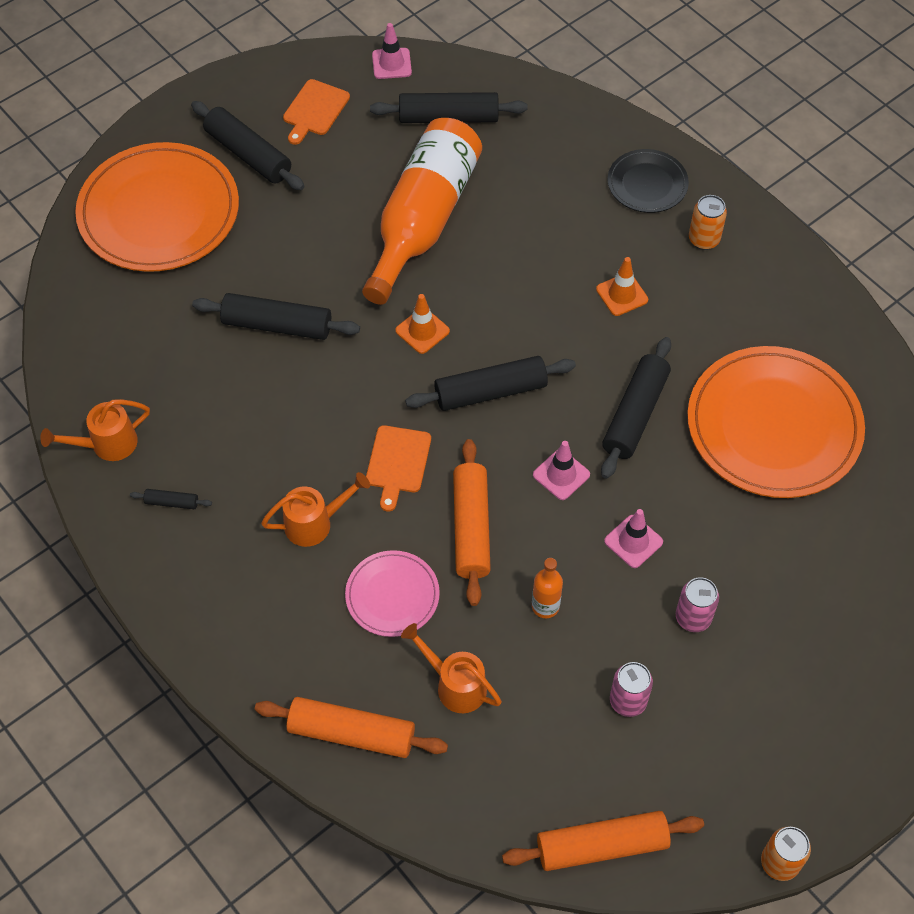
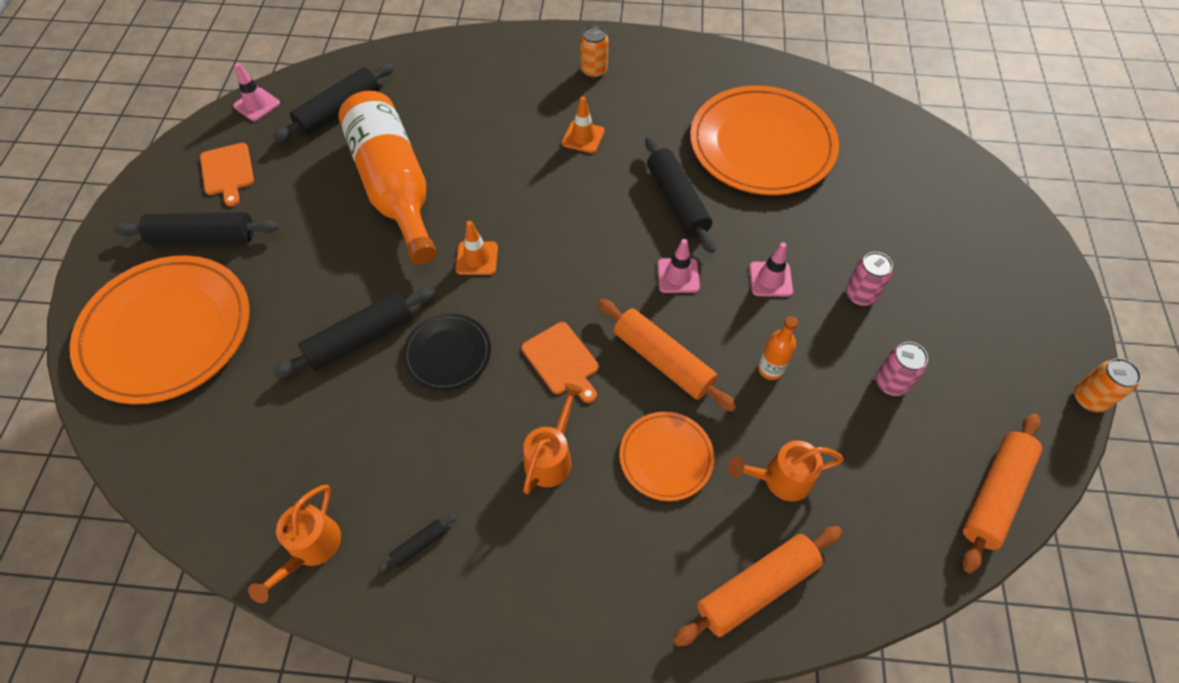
camera: 45 degrees left, 0 degrees up
(392, 595) = (666, 457): pink plate -> orange plate
(490, 392) = (570, 261): black rolling pin -> none
(647, 184) = (521, 63): black plate -> black plate (447, 353)

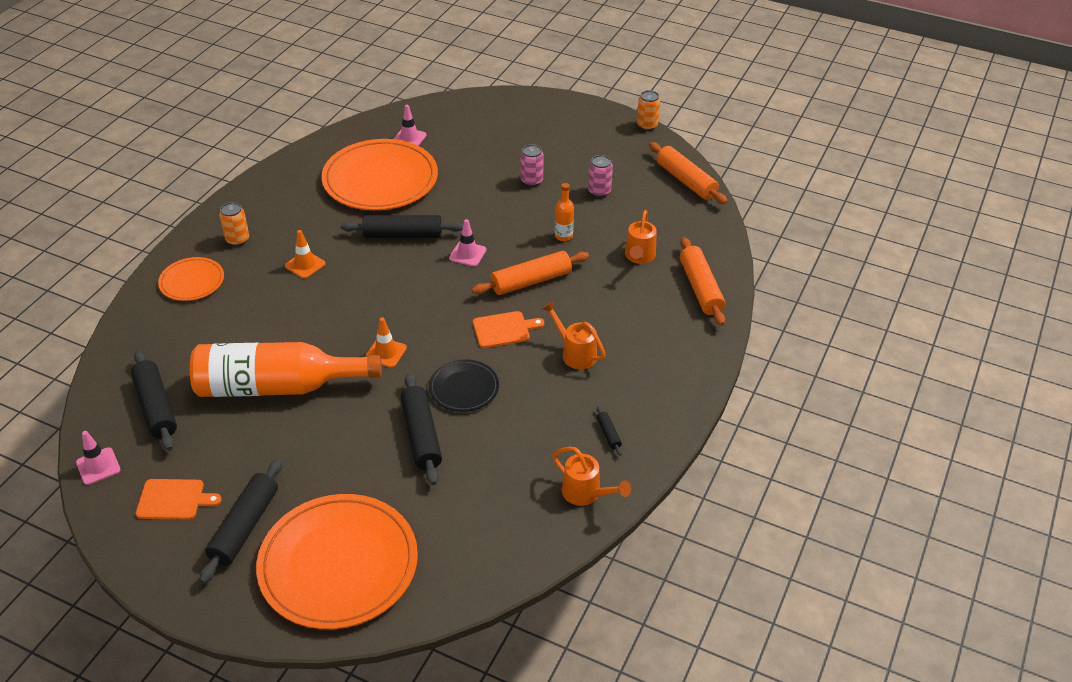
camera: 70 degrees left, 15 degrees down
(666, 457) = (601, 300): orange plate -> orange plate (192, 281)
(770, 279) = (496, 213): pink traffic cone -> pink traffic cone (409, 138)

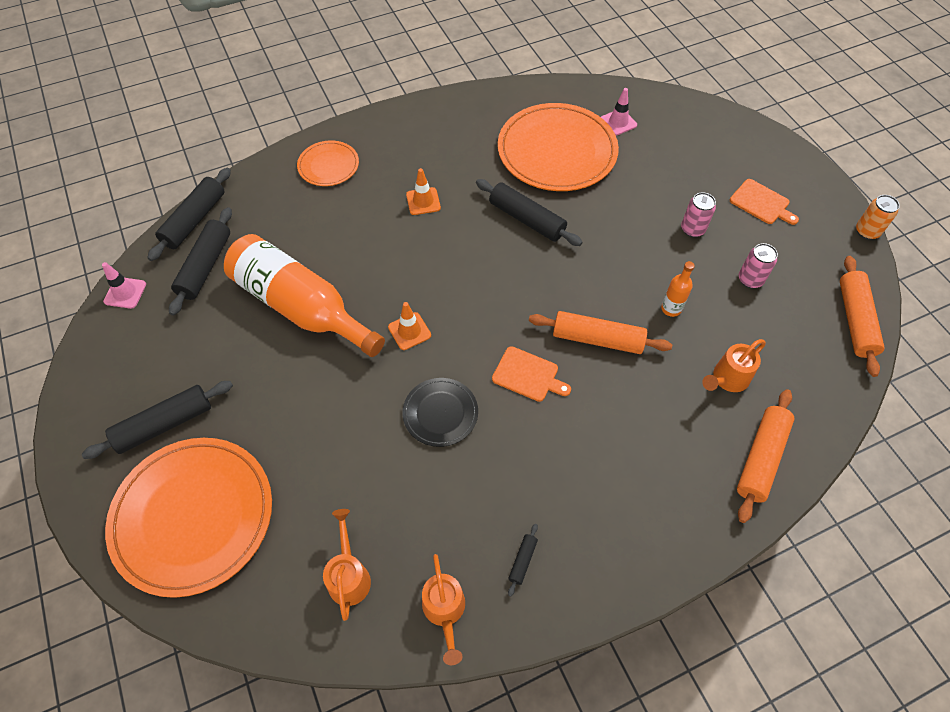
camera: 40 degrees right, 15 degrees up
(174, 499) = (143, 361): orange cutting board -> orange cutting board (761, 203)
(237, 240) = (394, 146): orange can -> none
(421, 436) = (364, 437): black rolling pin -> black rolling pin (194, 220)
(467, 254) = (565, 273): pink traffic cone -> none
(575, 353) = (569, 447): orange watering can -> orange watering can (349, 575)

